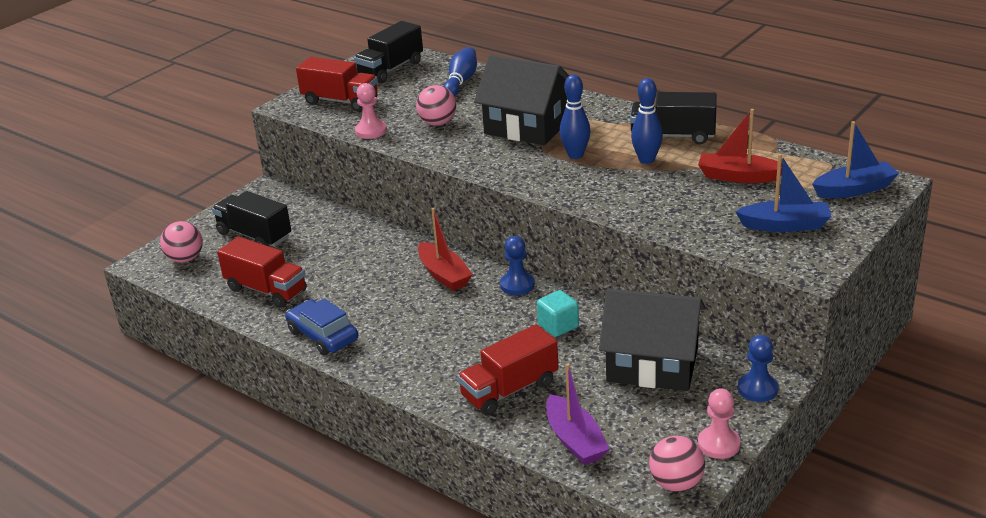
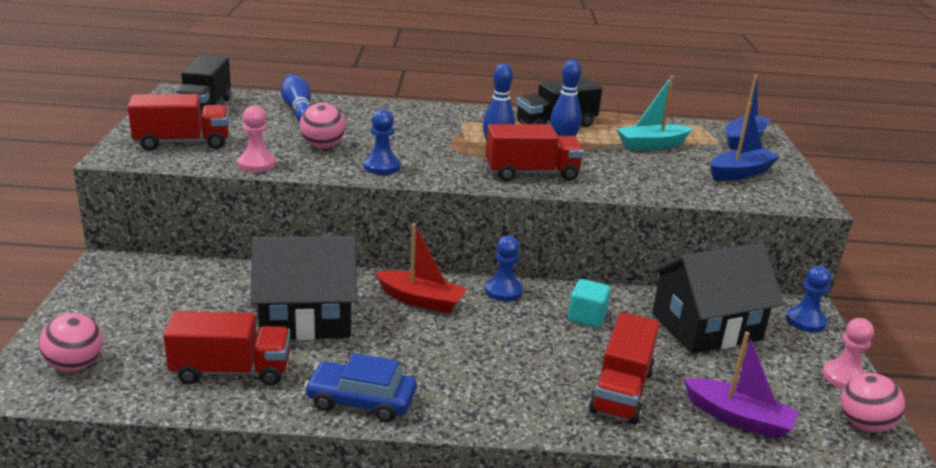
camera: 40 degrees left, 5 degrees down
(254, 235) = (148, 315): black truck -> none
(460, 152) = (381, 167): none -> blue pawn
(527, 127) = (418, 136): black house -> black house (306, 317)
(576, 183) = (532, 173): none -> red truck
(738, 176) = (651, 145): red boat -> turquoise boat

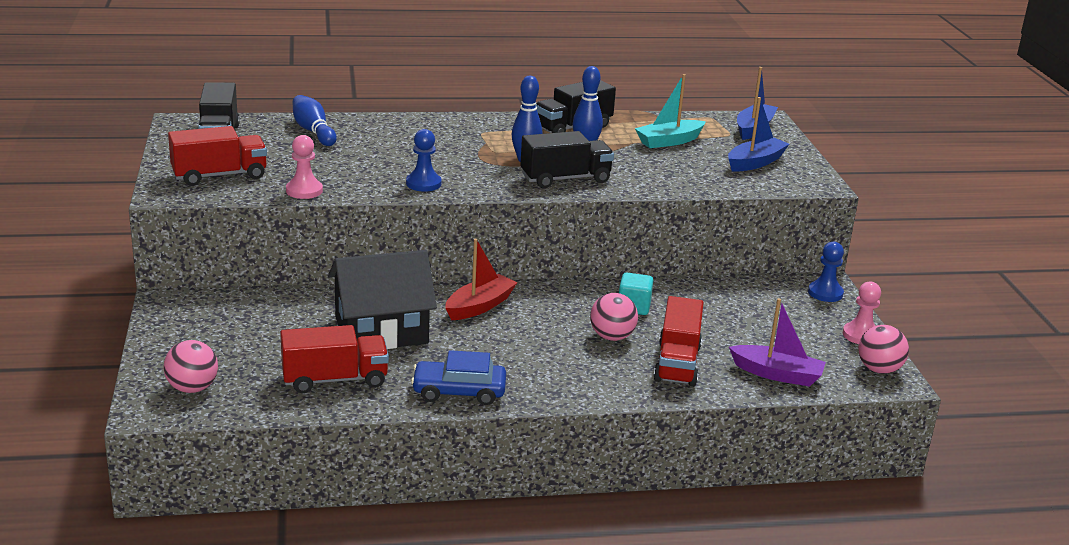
camera: 10 degrees left, 0 degrees up
(322, 146) = (357, 168): pink ball -> pink ball (612, 337)
(420, 300) = (479, 306): red boat -> red boat turned 60 degrees counterclockwise
(503, 291) = (552, 291): blue pawn -> none
(532, 173) = (565, 179): red truck -> black truck
(706, 327) = (740, 305): black house -> none

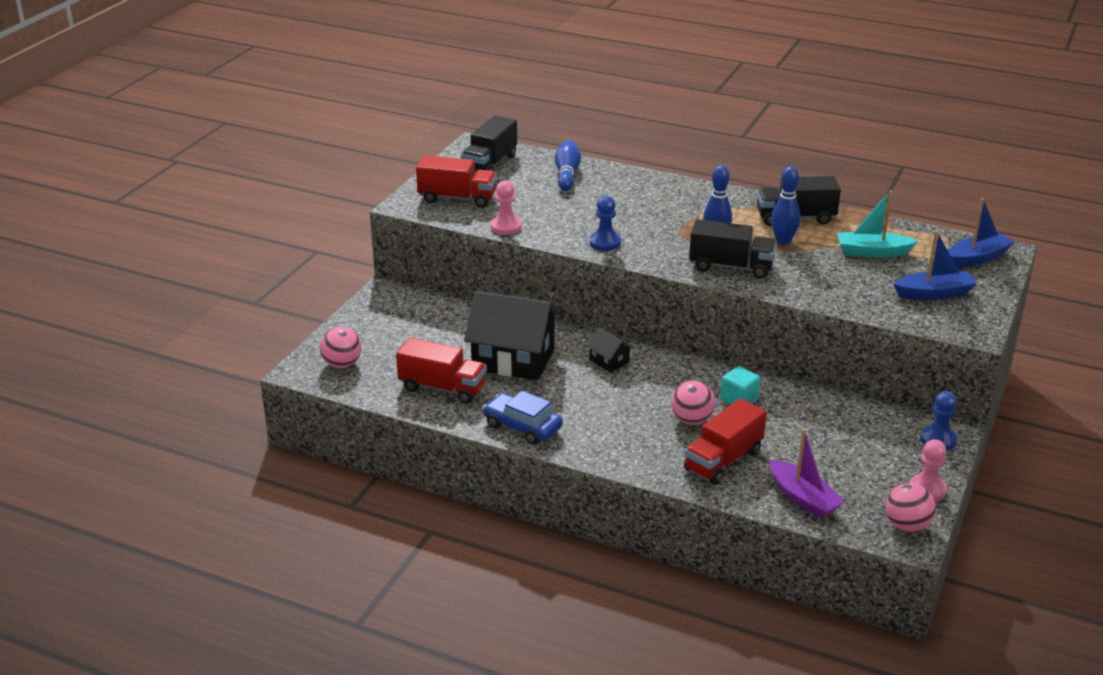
camera: 35 degrees right, 5 degrees up
(479, 306) = (609, 361): red boat -> black house

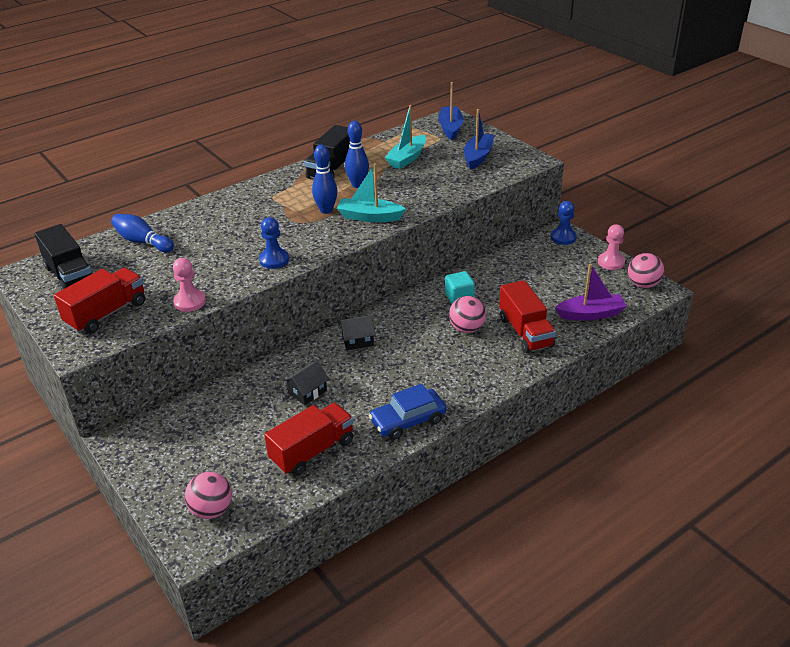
camera: 60 degrees left, 5 degrees up
(513, 359) = (307, 392): black house -> black house, size x0.44
(731, 267) = (369, 217): black truck -> turquoise boat

